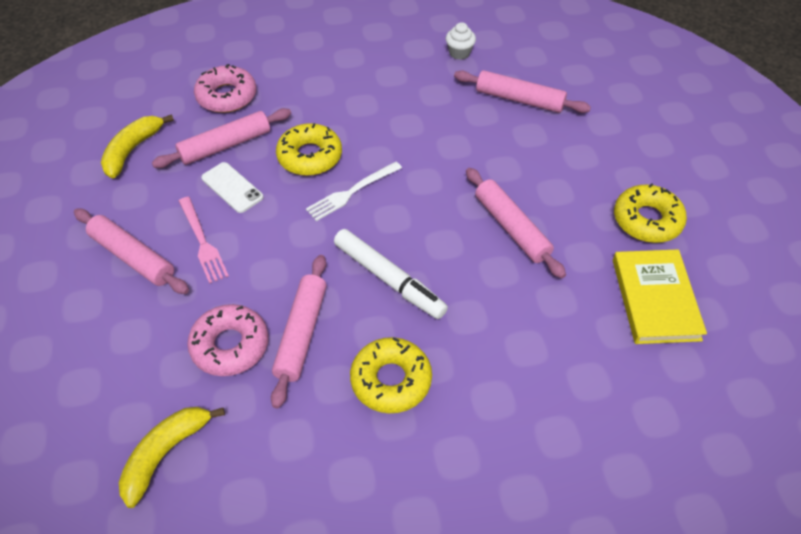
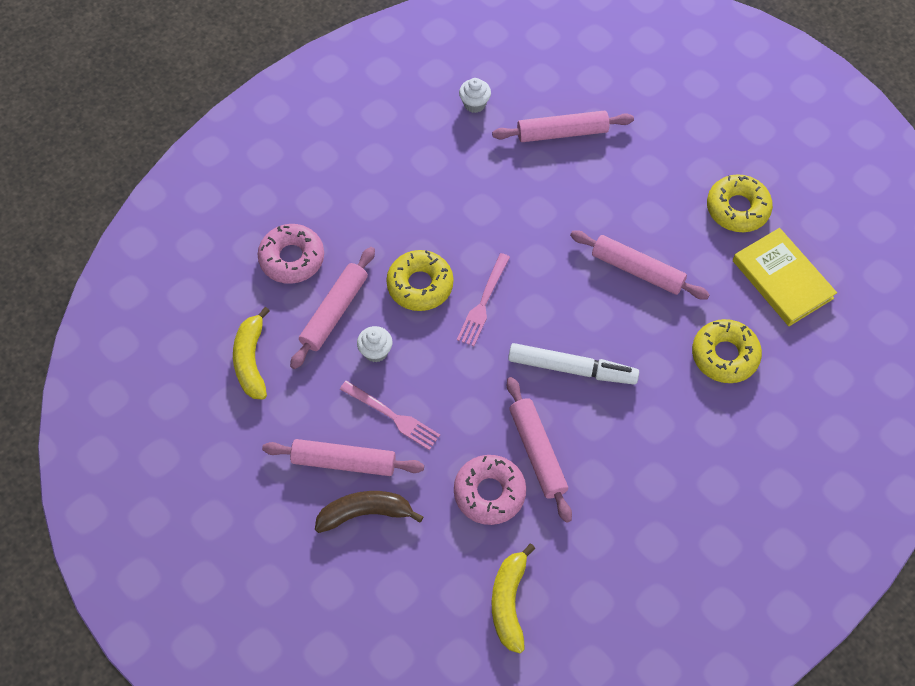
camera: 30 degrees left, 10 degrees up
(112, 306) = (365, 513): none -> brown banana
(232, 187) = (375, 351): white phone -> white cupcake
(351, 192) = (483, 303): white fork -> pink fork
(391, 380) = (632, 453): yellow donut -> yellow donut (724, 355)

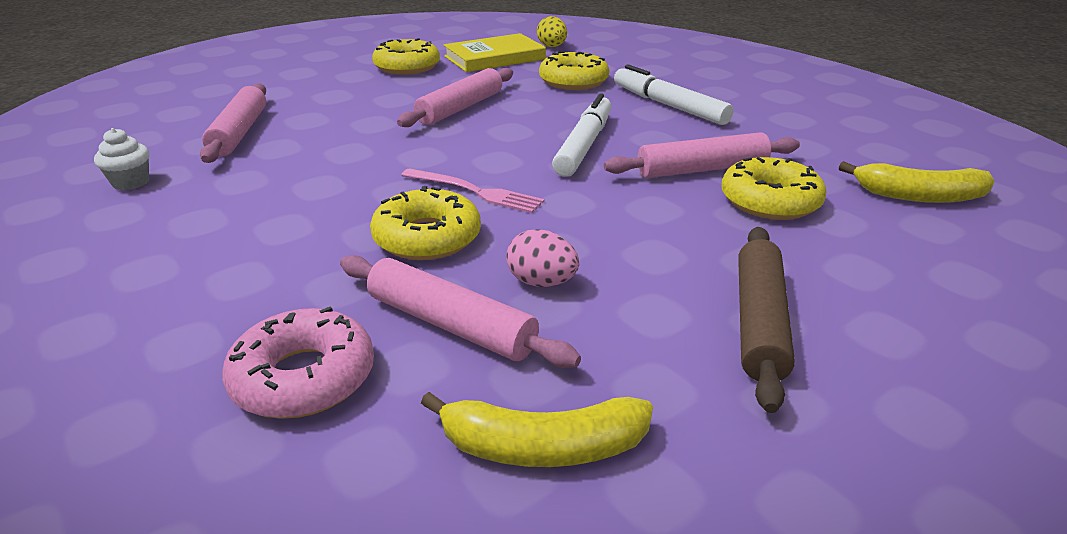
camera: 85 degrees left, 30 degrees down
(344, 461) = (759, 322): pink rolling pin -> brown rolling pin
(365, 513) = (847, 303): brown banana -> none
(375, 351) = (541, 282): white cupcake -> pink egg
(392, 416) = (663, 270): pink fork -> none
(489, 493) = (770, 201): pink donut -> yellow donut
(672, 437) = (668, 105): none -> white marker
(834, 330) = (552, 47): none -> yellow egg

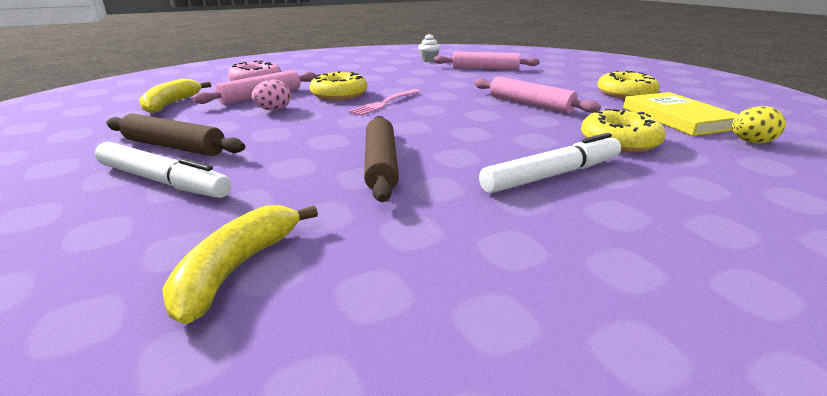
camera: 100 degrees right, 5 degrees down
(584, 145) = (448, 132): white marker -> white marker (163, 181)
(702, 169) = (380, 165): pink rolling pin -> brown rolling pin
(770, 201) = (303, 180): yellow donut -> none

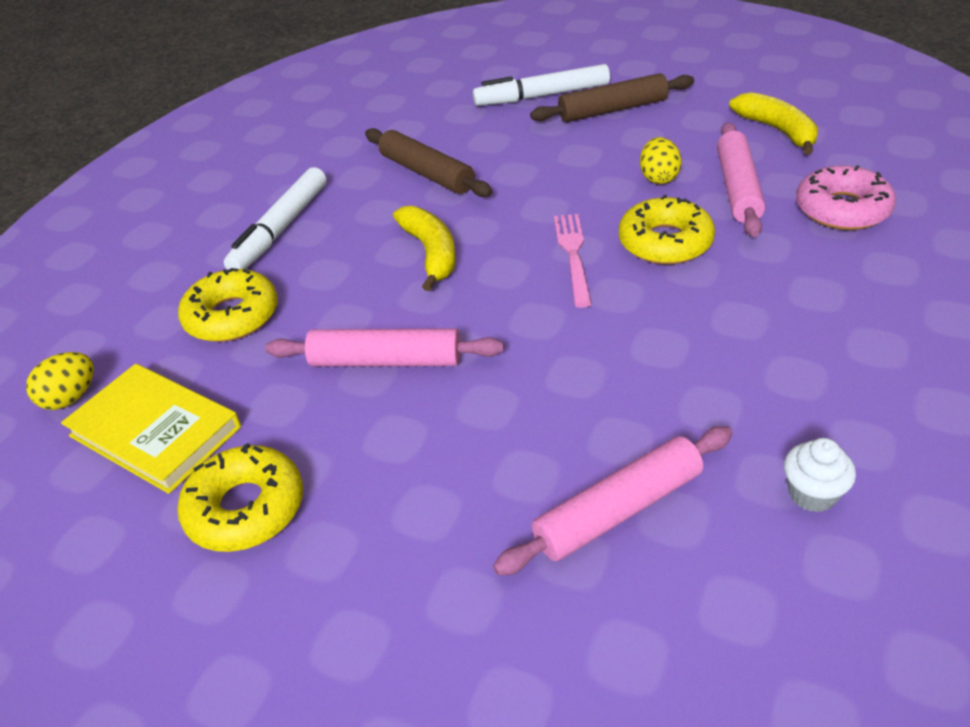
camera: 145 degrees right, 15 degrees up
(237, 268) = (400, 96): yellow banana -> yellow banana (431, 253)
(274, 110) = (659, 178): pink egg -> yellow egg

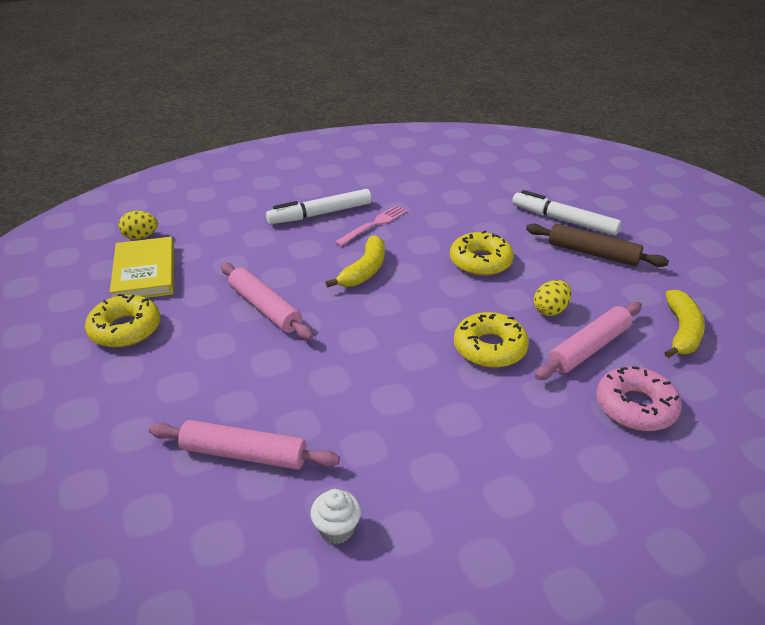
camera: 40 degrees right, 5 degrees down
(232, 316) = (241, 243): yellow donut -> yellow donut (480, 261)
(427, 173) = (429, 227): brown rolling pin -> none
(573, 255) = (429, 320): pink fork -> pink fork (374, 224)

